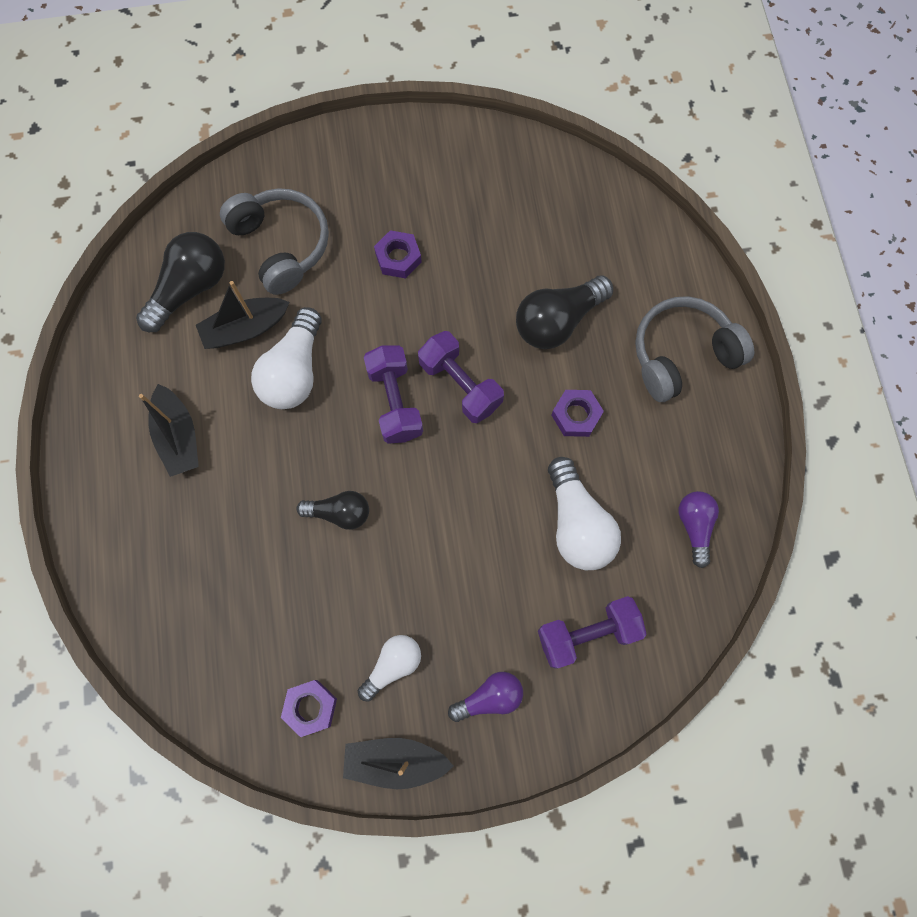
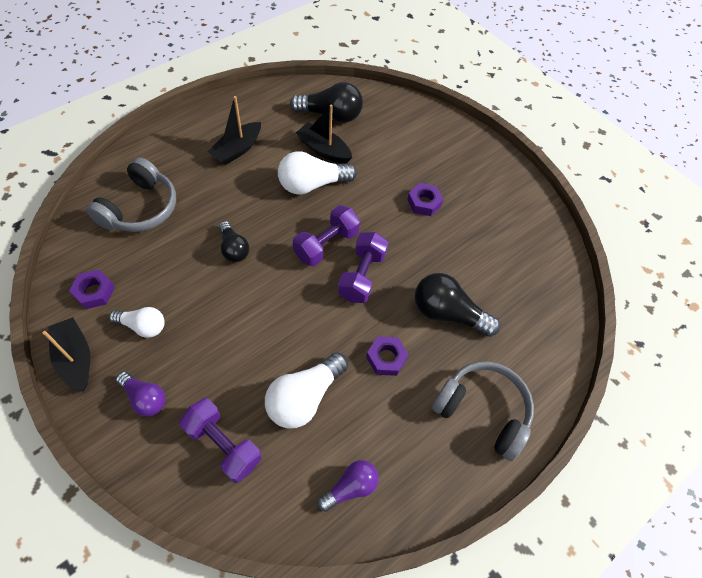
camera: 55 degrees right, 15 degrees down
(281, 245) = (388, 143): grey headphones -> grey headphones (140, 208)

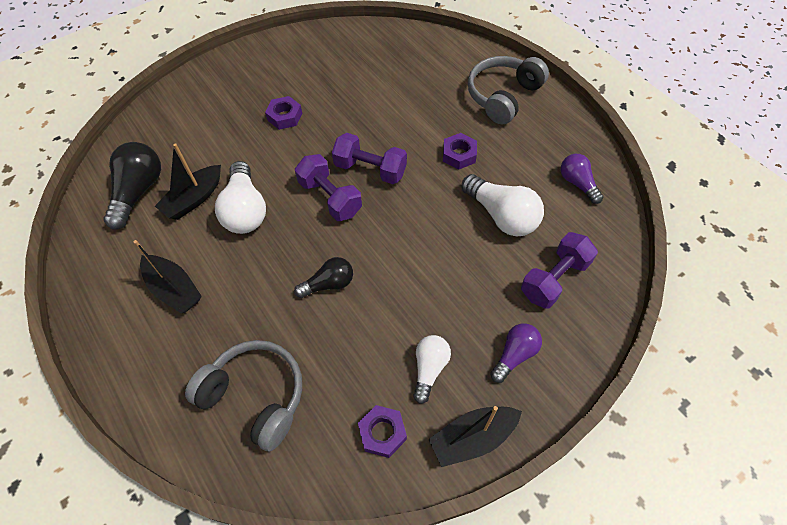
camera: 80 degrees left, 0 degrees up
(448, 313) = (413, 109): black light bulb -> none

